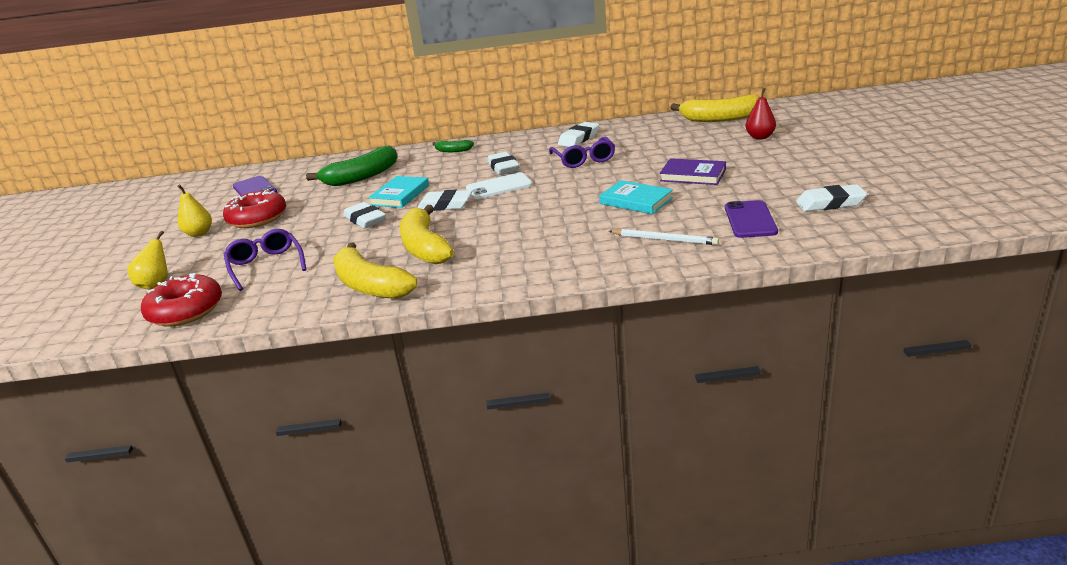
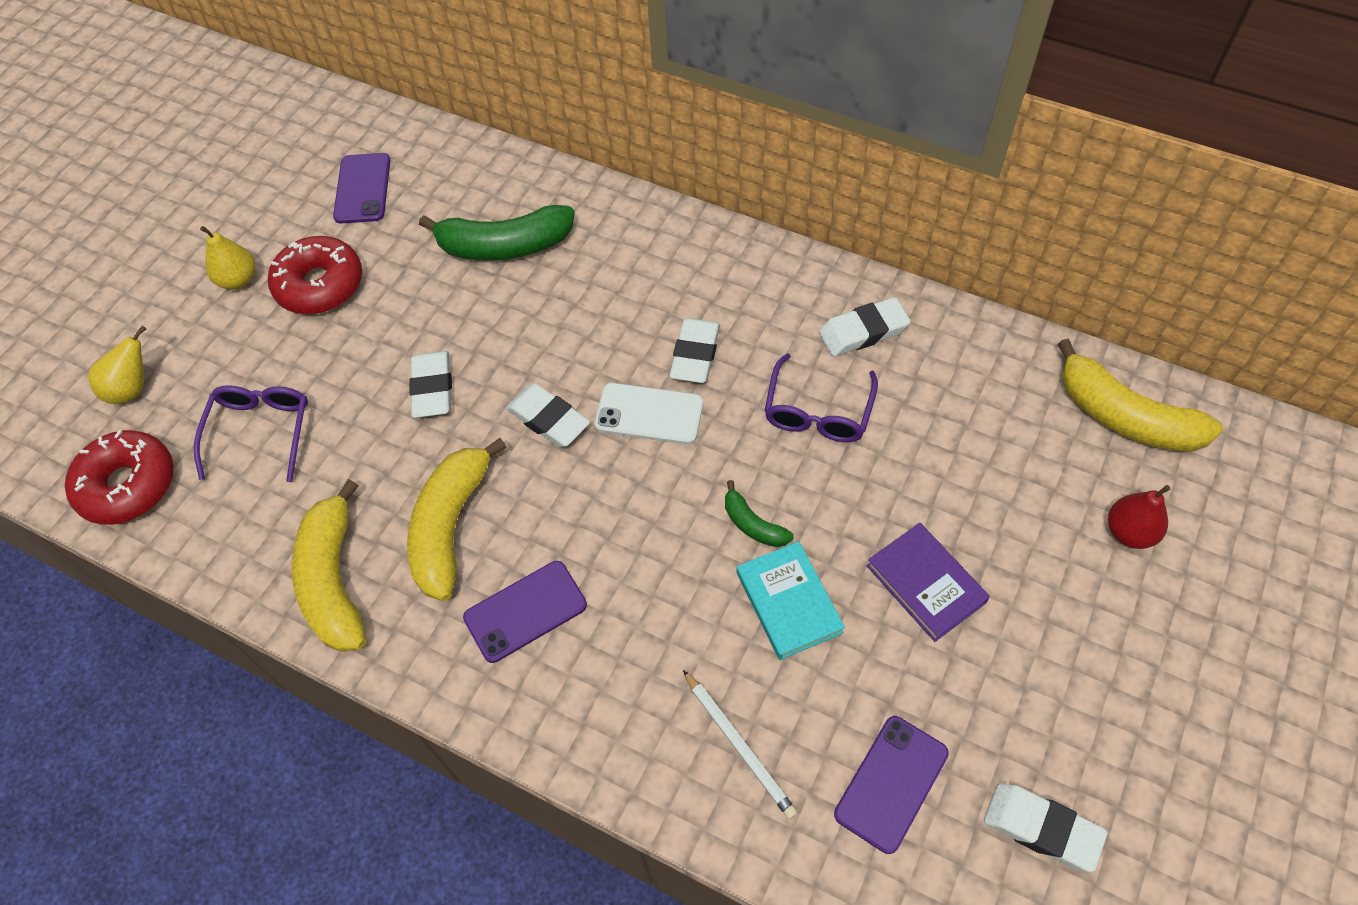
camera: 30 degrees right, 30 degrees up
(400, 195) = (515, 343): turquoise book -> none
(453, 150) = (668, 244): green banana -> green banana (753, 524)
(500, 251) = (525, 611): none -> purple phone

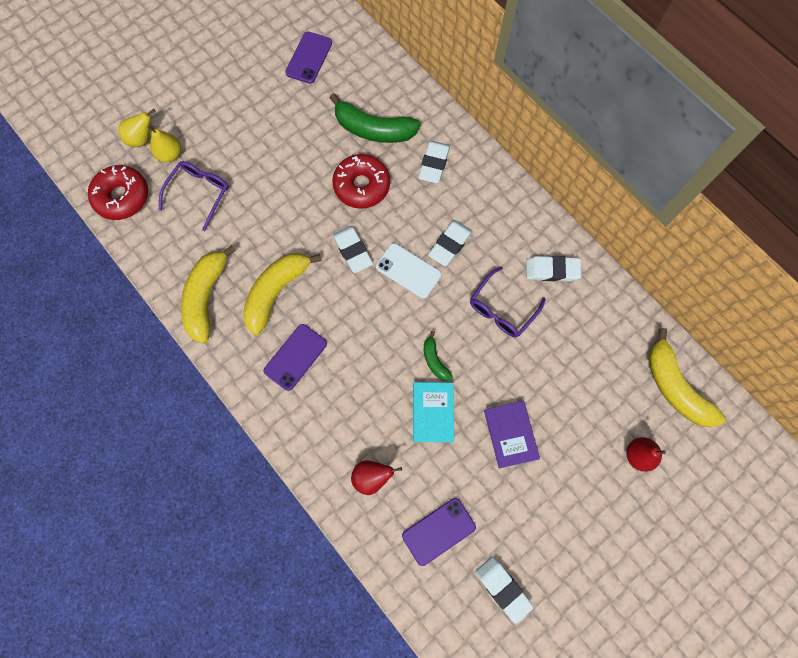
camera: 20 degrees right, 15 degrees up
(238, 280) = (220, 92): yellow pear -> yellow pear (170, 154)
(320, 285) = (262, 113): red donut -> red donut (361, 186)
(432, 388) = (298, 205): white eraser -> white eraser (434, 164)
(525, 611) = (295, 357): purple phone -> purple phone turned 45 degrees counterclockwise
(739, 745) = (371, 477): white pencil -> red pear

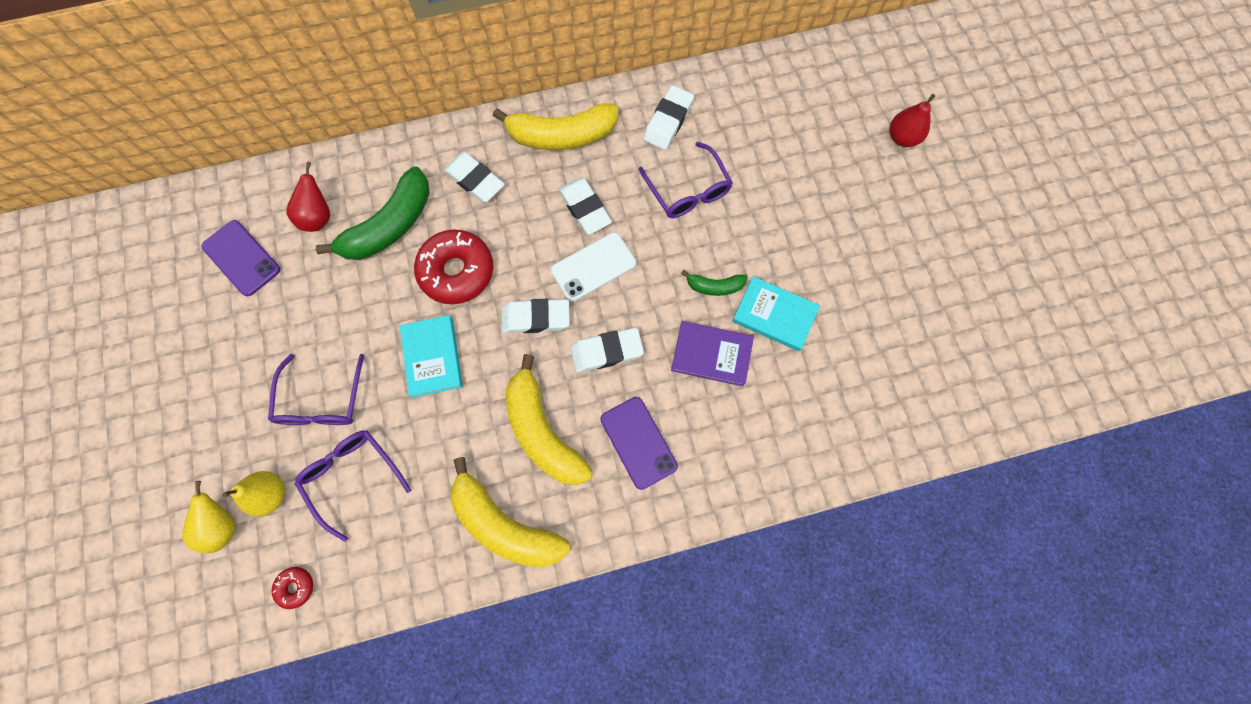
camera: 65 degrees left, 0 degrees up
(122, 197) = (296, 587): red donut -> red donut, size x0.45
(239, 151) = (322, 400): none -> purple glasses
(295, 200) = (432, 357): none -> turquoise book
(371, 477) = (821, 414): red pear -> red pear (318, 217)
(438, 531) = (909, 368): purple phone -> none
(502, 588) = (992, 330): white eraser -> white eraser (606, 352)
(510, 434) = (832, 247): purple book -> purple book (711, 355)
(674, 387) = (846, 72): yellow banana -> yellow banana (562, 136)

